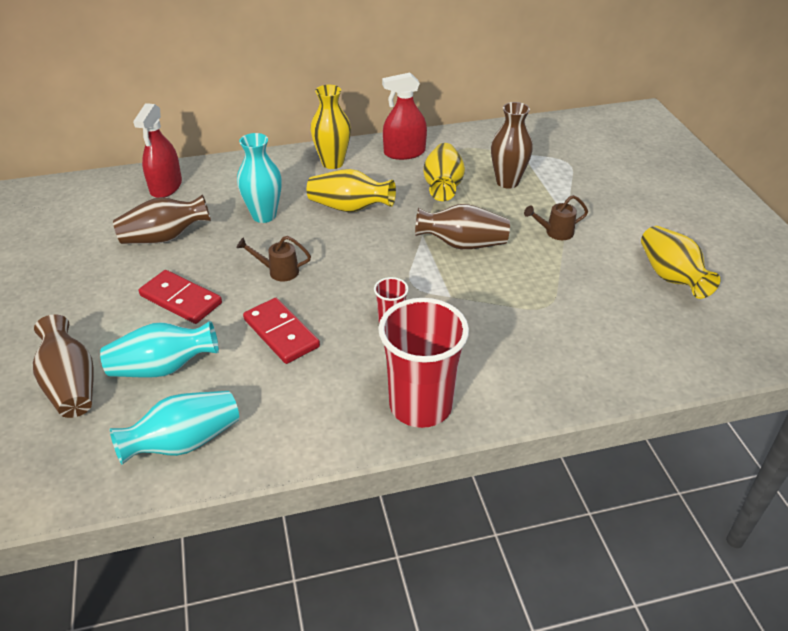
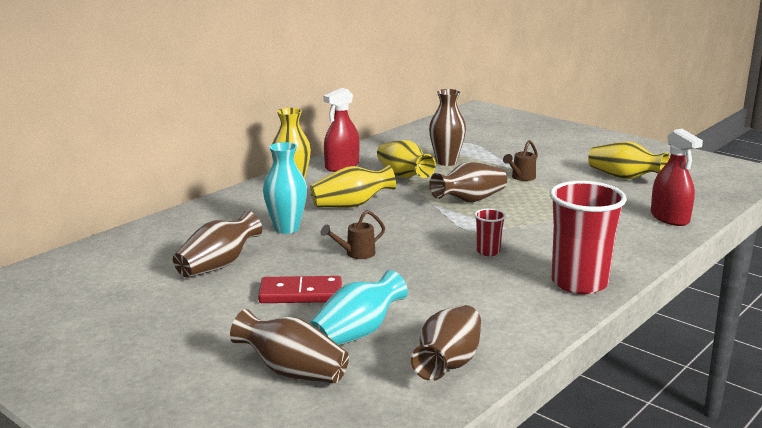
camera: 35 degrees left, 20 degrees down
(166, 187) = (161, 237): red spray bottle -> red spray bottle (669, 218)
(184, 442) = (448, 363): turquoise vase -> brown vase
(281, 333) = (418, 284): red domino -> none

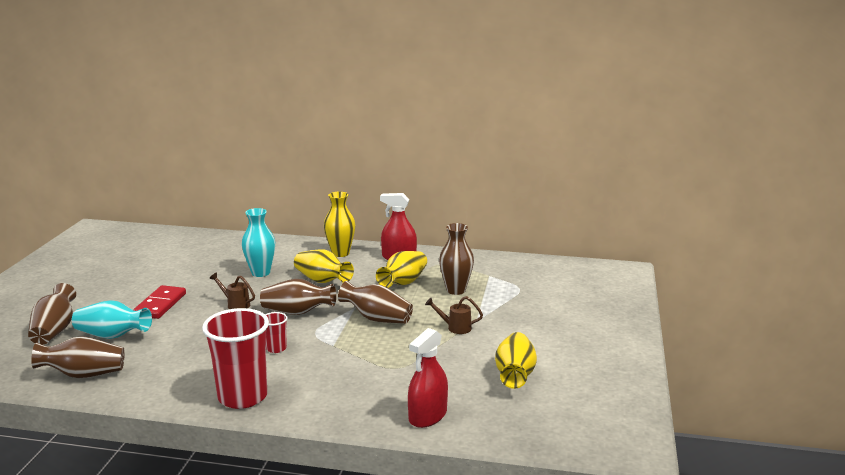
camera: 60 degrees right, 0 degrees up
(218, 265) = (186, 271): brown vase -> brown vase (297, 312)
(300, 294) = (160, 304): red domino -> red domino turned 45 degrees clockwise

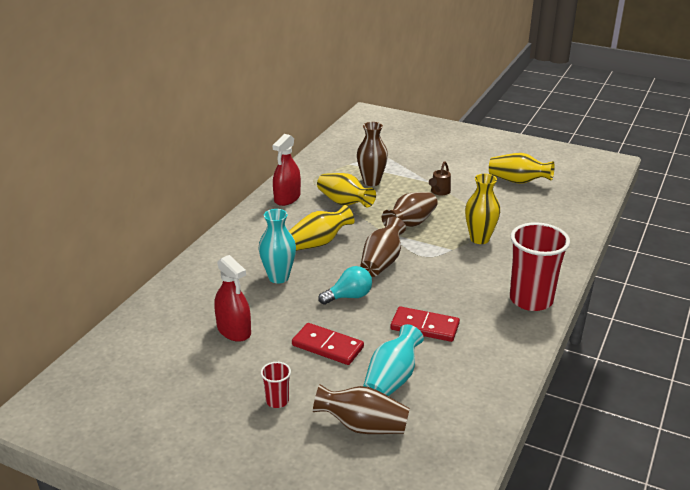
camera: 75 degrees left, 10 degrees up
(84, 374) = (473, 396): brown vase -> none
(190, 343) = (425, 327): none -> red domino
(235, 304) = (349, 296): brown watering can -> turquoise light bulb
(276, 348) = (450, 278): red cup -> red cup (277, 401)
(340, 253) = (257, 227): yellow vase -> yellow vase (479, 239)
(427, 416) = (568, 221): red spray bottle -> red spray bottle (234, 330)

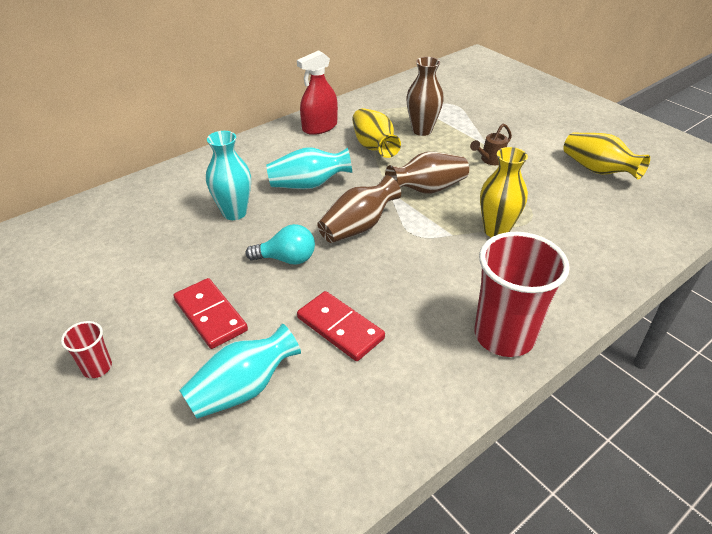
camera: 25 degrees right, 10 degrees up
(234, 330) = (136, 261): red spray bottle -> none
(318, 243) = (309, 185): yellow vase -> turquoise vase
(362, 426) = (154, 444): brown vase -> none

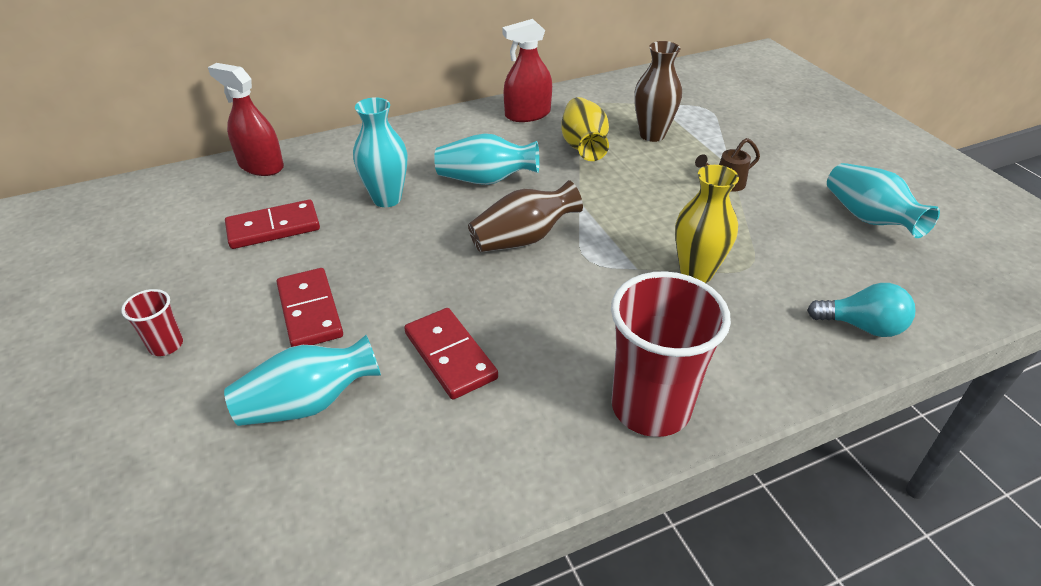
camera: 15 degrees right, 0 degrees up
(112, 202) = (261, 166): none -> red spray bottle
(147, 252) = (273, 228): none -> red domino
(287, 259) = (423, 262): turquoise light bulb -> turquoise light bulb (862, 326)
(427, 189) = (628, 207): brown vase -> none
(598, 170) = (868, 218): yellow vase -> turquoise vase

